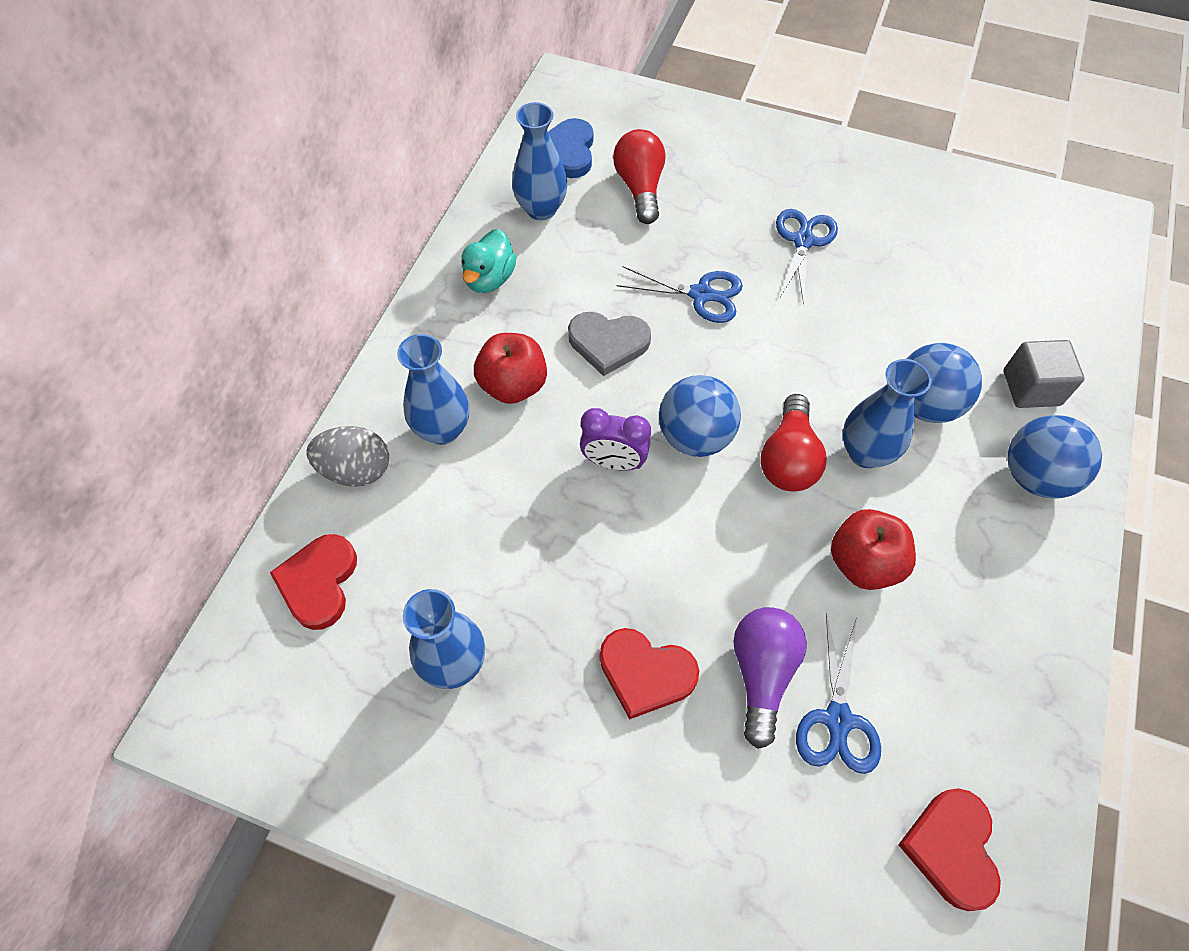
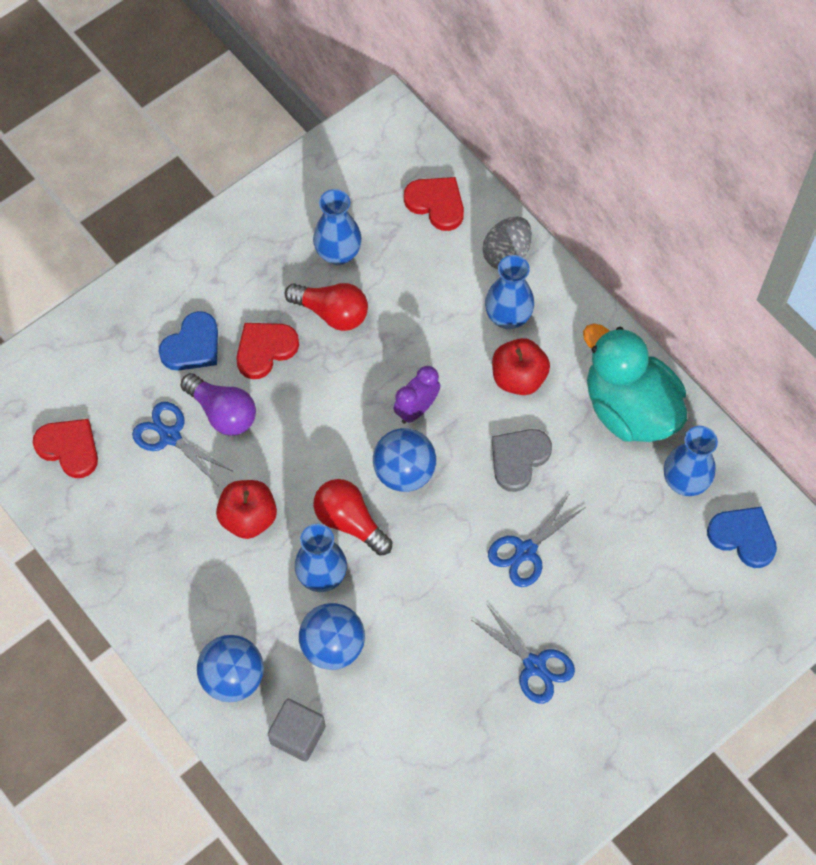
camera: 120 degrees right, 5 degrees up
(489, 279) = (629, 408): turquoise duck -> turquoise duck, size x1.94
(640, 188) = (667, 571): red light bulb -> red light bulb (332, 312)
(699, 774) = (192, 345): none -> blue heart

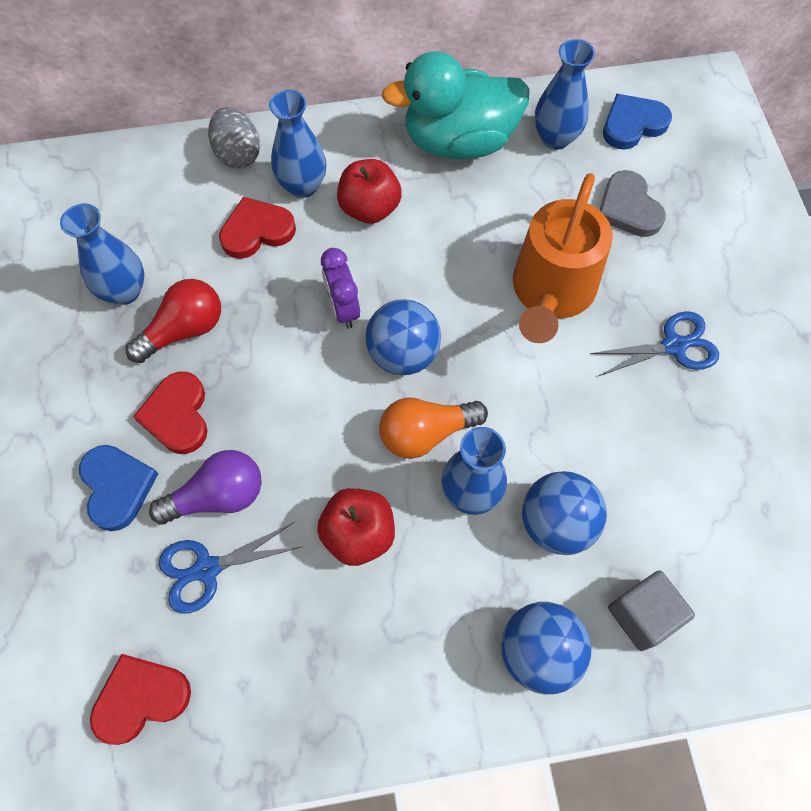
camera: 60 degrees left, 0 degrees up
(350, 521) = (426, 433): red light bulb -> orange light bulb
(436, 204) = (142, 182): red heart -> red heart (257, 231)
(518, 459) = (453, 251): grey heart -> grey heart (628, 208)
(526, 551) = (551, 293): blue scissors -> orange watering can

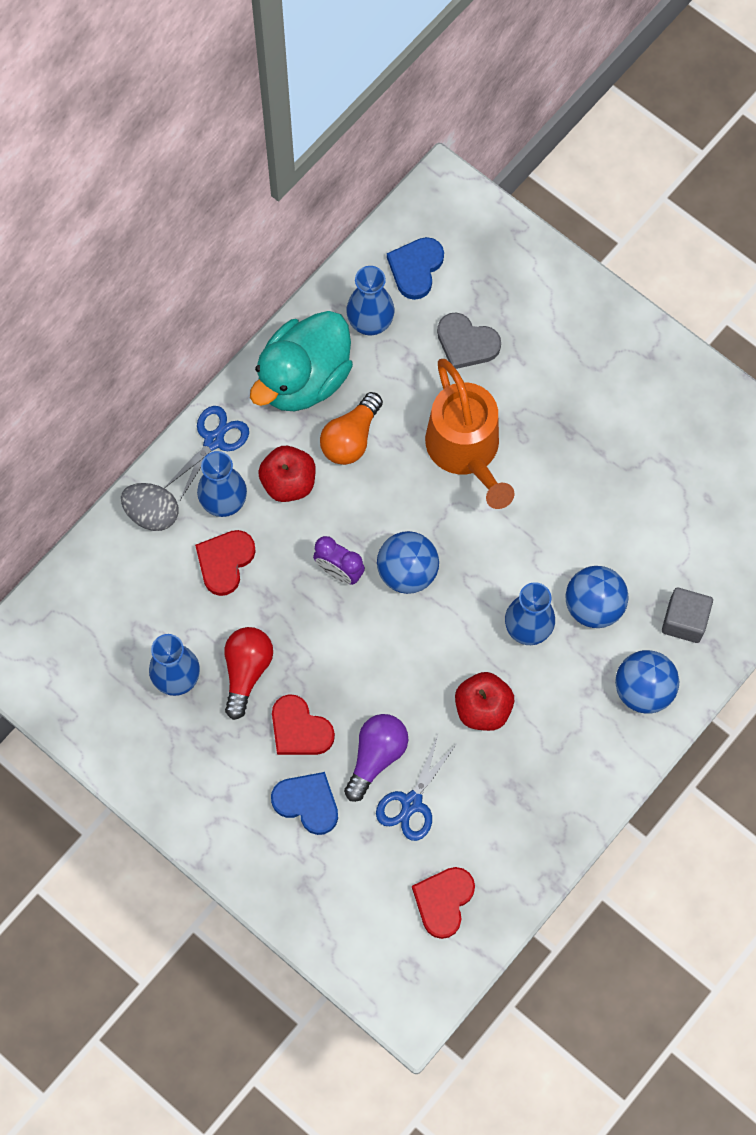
camera: 40 degrees left, 5 degrees up
(426, 433) = (468, 613): orange light bulb -> orange light bulb (351, 438)
(673, 346) = (574, 428): blue scissors -> blue scissors (214, 440)

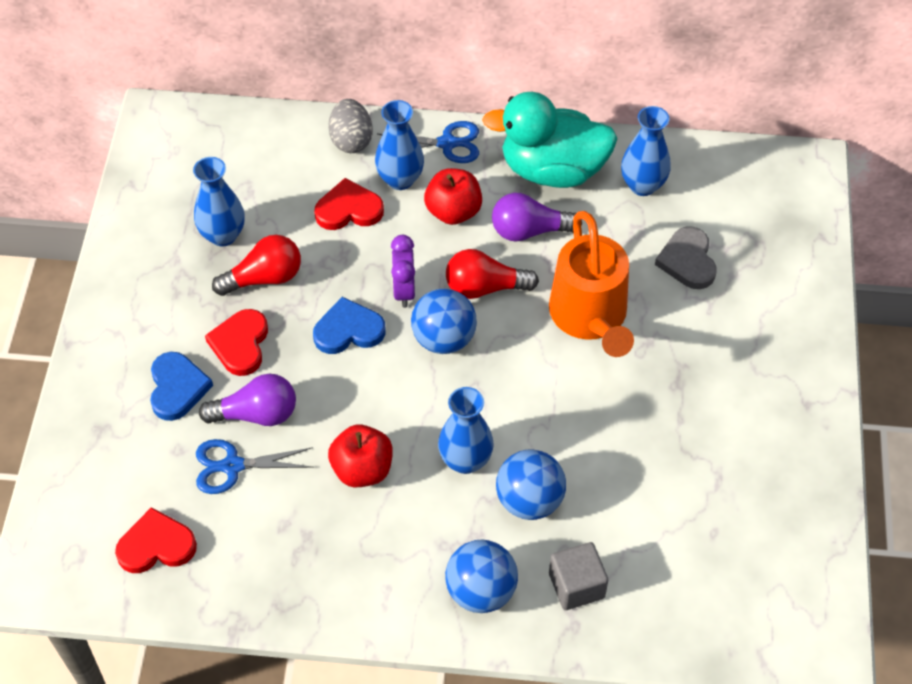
camera: 55 degrees right, 15 degrees down
(351, 438) = (529, 230): orange light bulb -> purple light bulb
(381, 509) = (485, 287): none -> red light bulb
(416, 268) = (719, 188): blue heart -> blue heart (348, 330)
(466, 451) = (590, 317): orange watering can -> orange watering can turned 45 degrees counterclockwise

